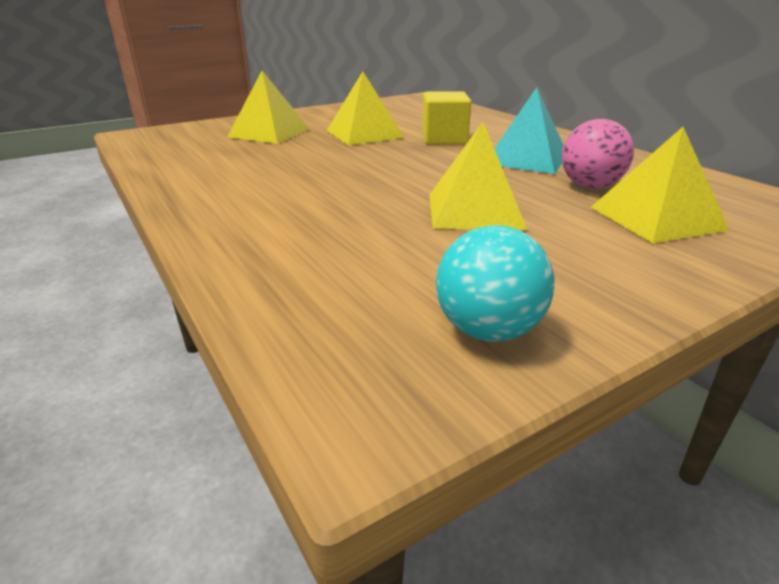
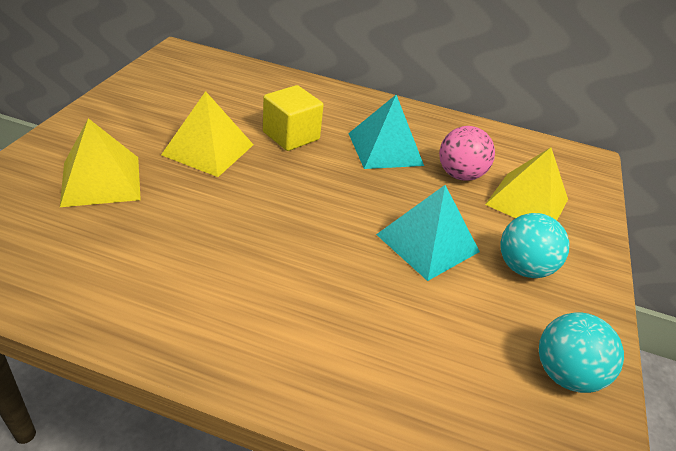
camera: 45 degrees left, 10 degrees up
(475, 211) = (428, 243): yellow pyramid -> turquoise pyramid
(567, 252) = (523, 268): none -> turquoise ball

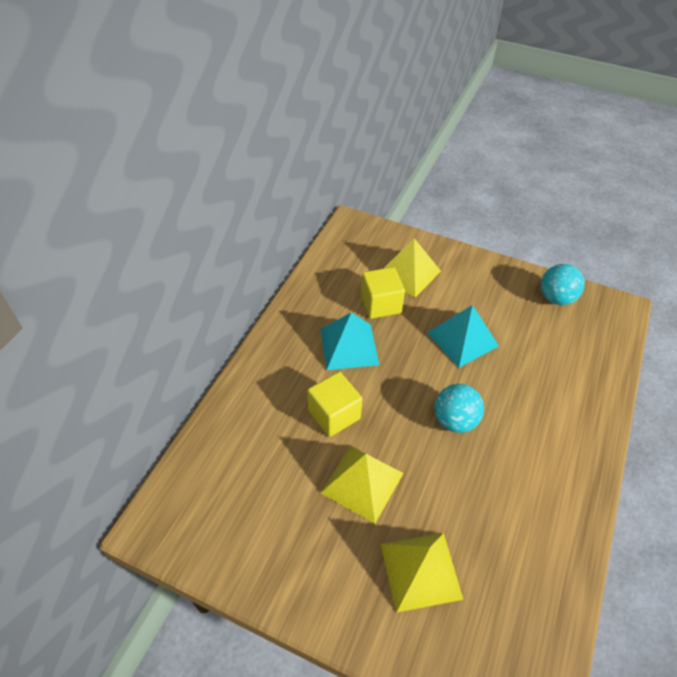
camera: 80 degrees left, 10 degrees up
(459, 175) = (380, 304): pink ball -> yellow cube
(523, 268) = (477, 293): turquoise ball -> turquoise ball (454, 420)

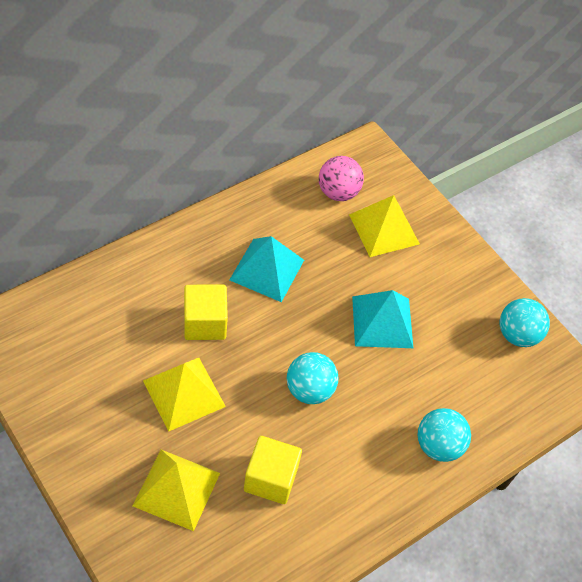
camera: 25 degrees right, 5 degrees up
(355, 264) = (338, 192): none -> pink ball
(380, 304) = (330, 245): yellow cube -> yellow cube (271, 479)
(576, 407) = (438, 445): none -> turquoise ball

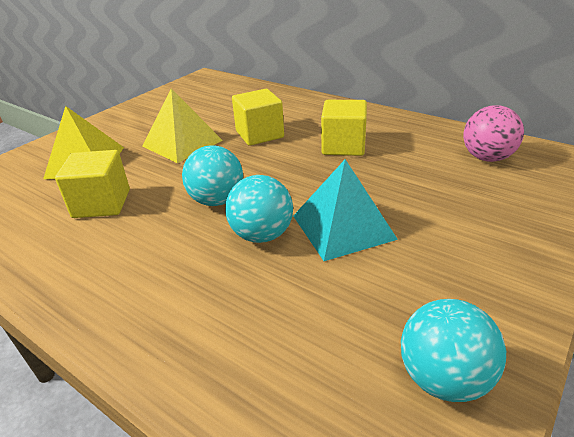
camera: 80 degrees right, 20 degrees down
(267, 270) = (343, 146): turquoise pyramid -> yellow cube
(384, 229) = (479, 197): yellow pyramid -> none
(438, 445) = (176, 323): turquoise ball -> turquoise ball (262, 235)

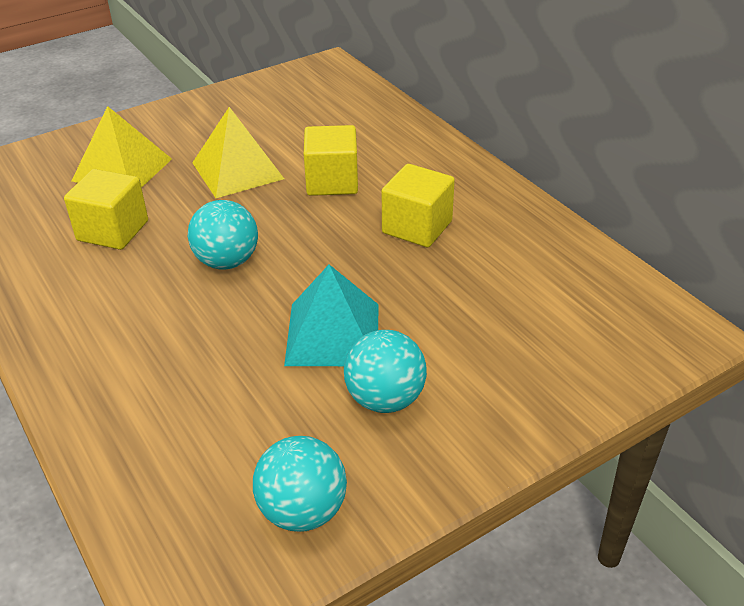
camera: 20 degrees right, 5 degrees up
(262, 235) = (245, 317): turquoise ball -> turquoise ball (385, 399)
(487, 158) = (576, 295): pink ball -> none

